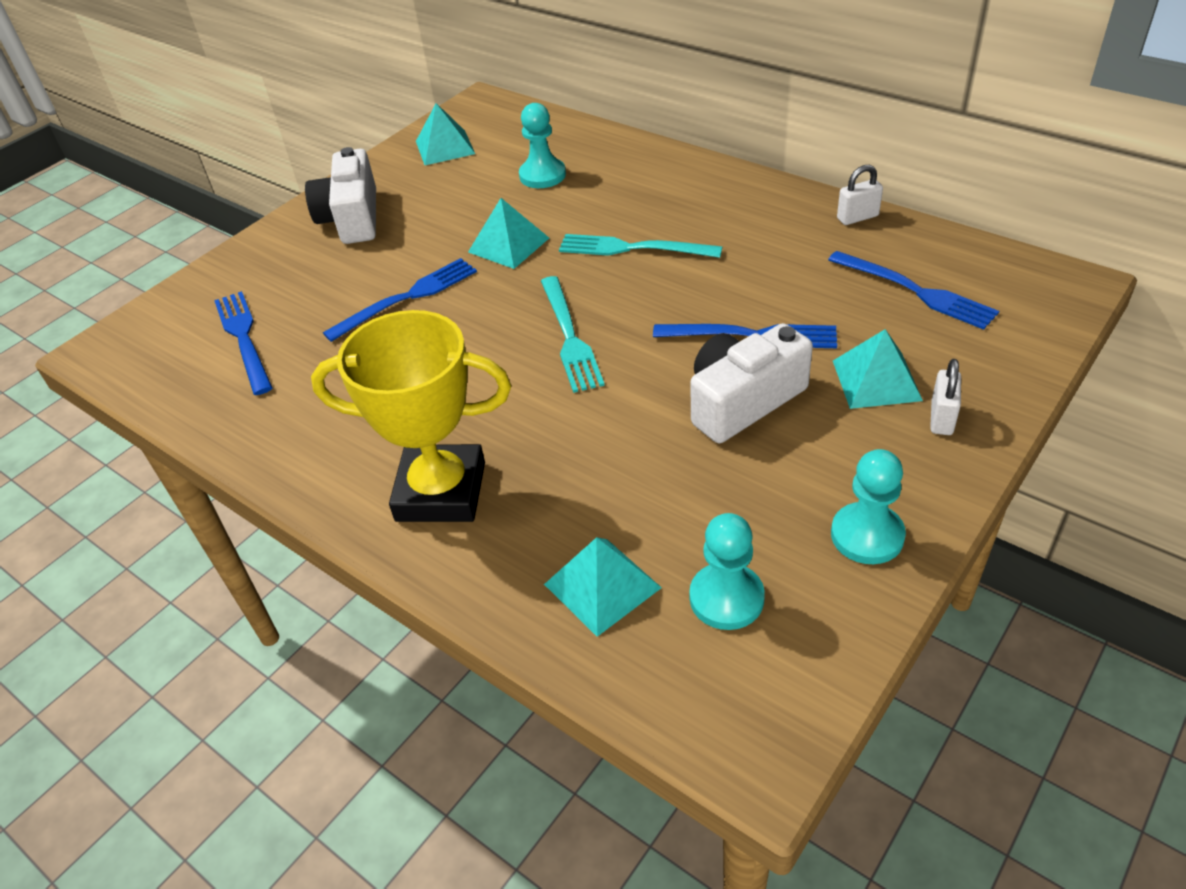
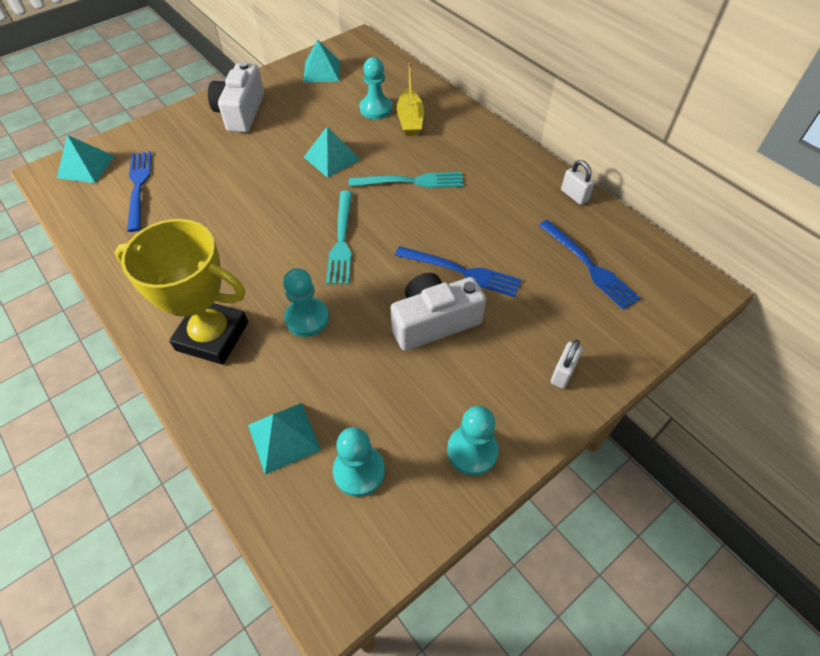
camera: 10 degrees right, 10 degrees up
(407, 298) = (251, 182): blue fork -> none
(566, 439) = (307, 318): none -> turquoise pawn
(596, 179) = (410, 120): none -> yellow boat
(632, 248) = (411, 181): turquoise fork -> turquoise fork turned 150 degrees clockwise
(857, 217) = (574, 195): white padlock -> white padlock turned 60 degrees clockwise
(876, 380) = (531, 330): turquoise pyramid -> turquoise pyramid (86, 166)

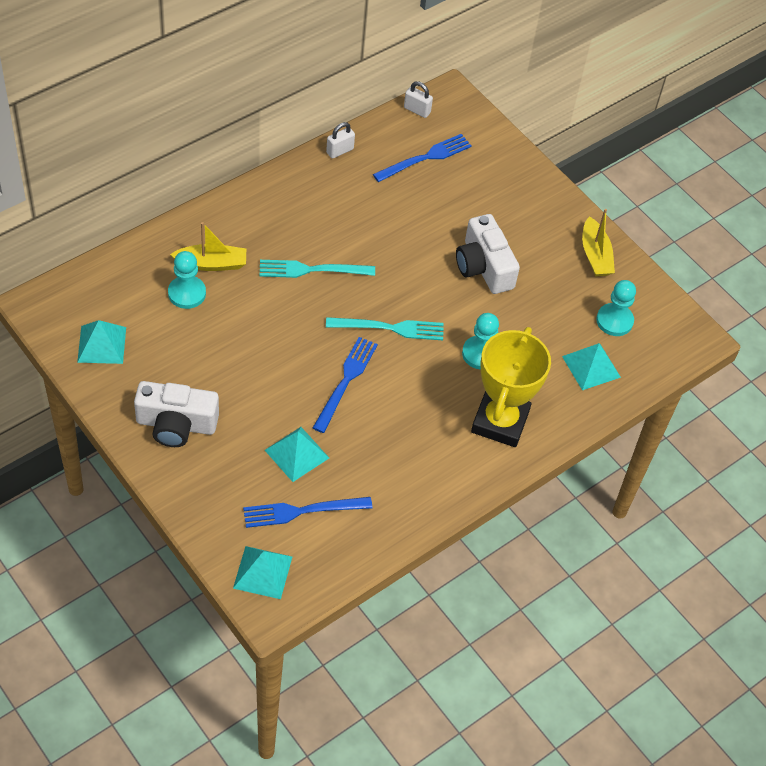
camera: 95 degrees left, 0 degrees up
(331, 158) = (269, 335): turquoise pyramid -> turquoise pyramid (296, 454)
(411, 181) = (311, 270): turquoise fork -> turquoise fork turned 90 degrees counterclockwise
(462, 272) = (430, 243): blue fork -> blue fork (346, 381)
(472, 451) = (595, 255): turquoise pawn -> yellow boat
(563, 373) = (530, 194): white padlock -> white padlock (417, 110)

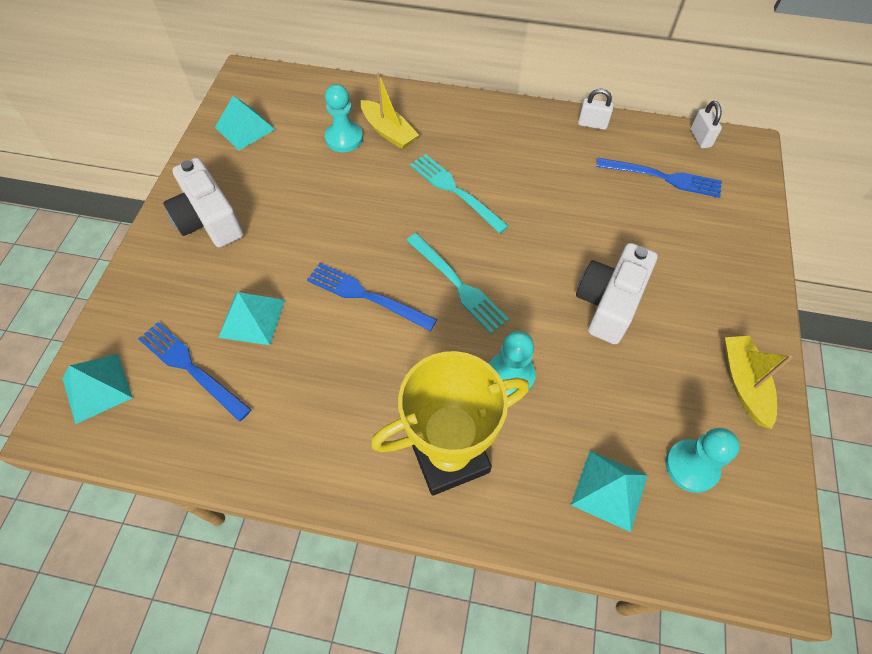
camera: 55 degrees right, 5 degrees up
(346, 381) = (366, 296): blue fork -> blue fork turned 135 degrees counterclockwise
(595, 255) = (744, 384): yellow boat -> yellow boat turned 135 degrees clockwise

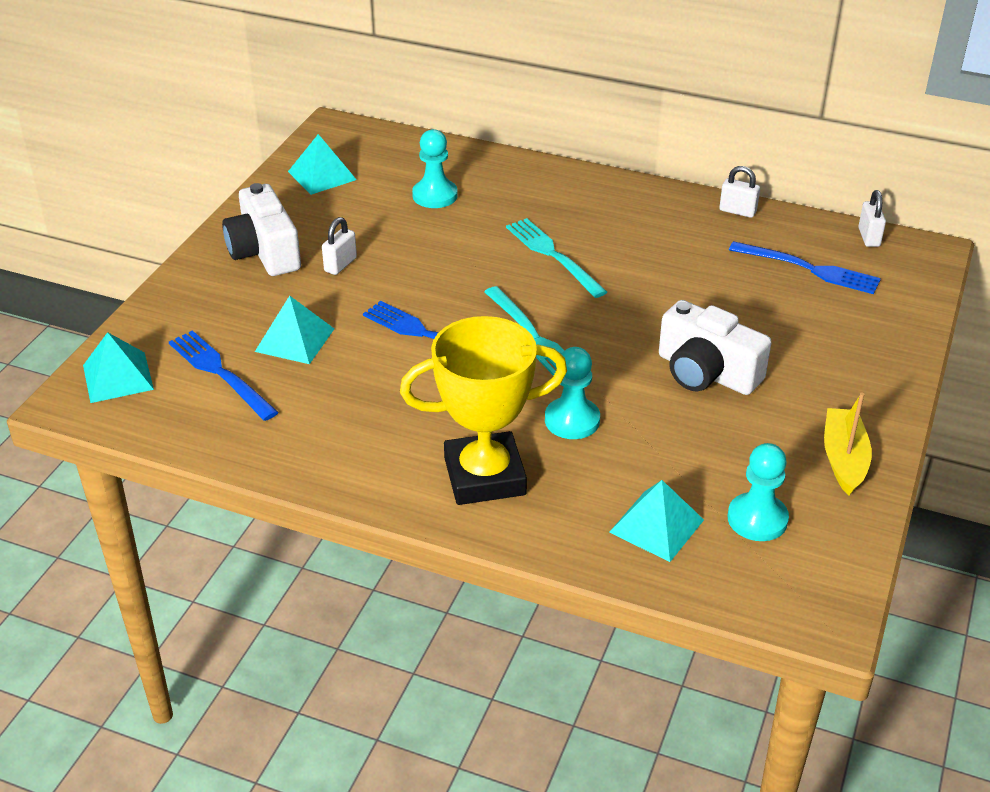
camera: 10 degrees right, 20 degrees down
(278, 225) = (340, 265): none -> white padlock
(388, 132) = (488, 195): yellow boat -> none
(609, 303) = (706, 372): white camera -> white camera turned 90 degrees counterclockwise

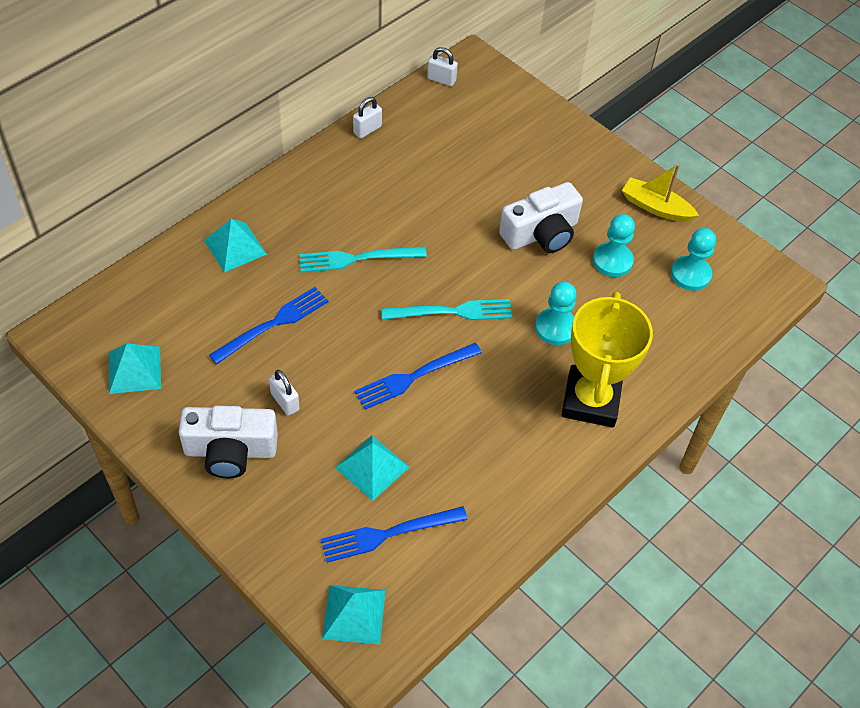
camera: 70 degrees left, 15 degrees up
(435, 195) = (223, 301): turquoise pawn -> turquoise pawn (612, 261)
(656, 526) = (676, 327): turquoise pyramid -> turquoise pyramid (235, 247)
(809, 269) = (459, 127): blue fork -> blue fork (273, 324)

